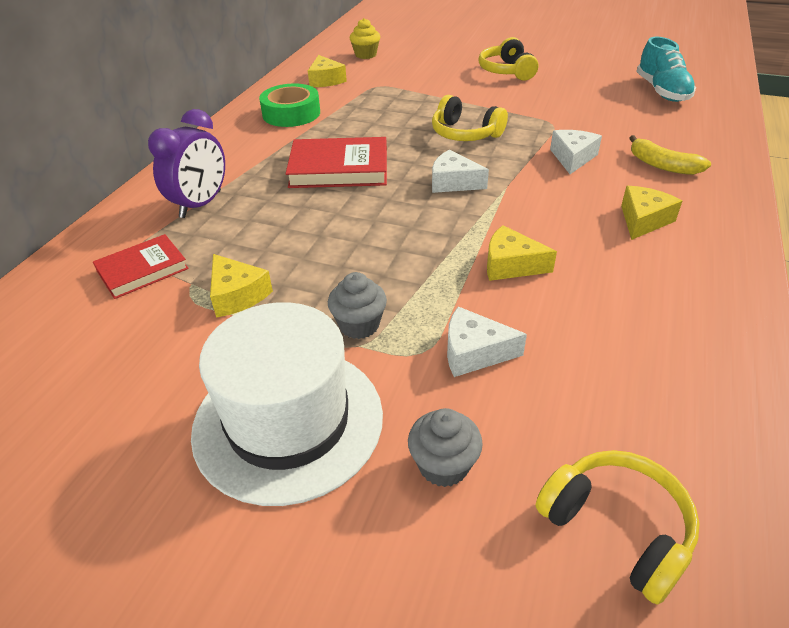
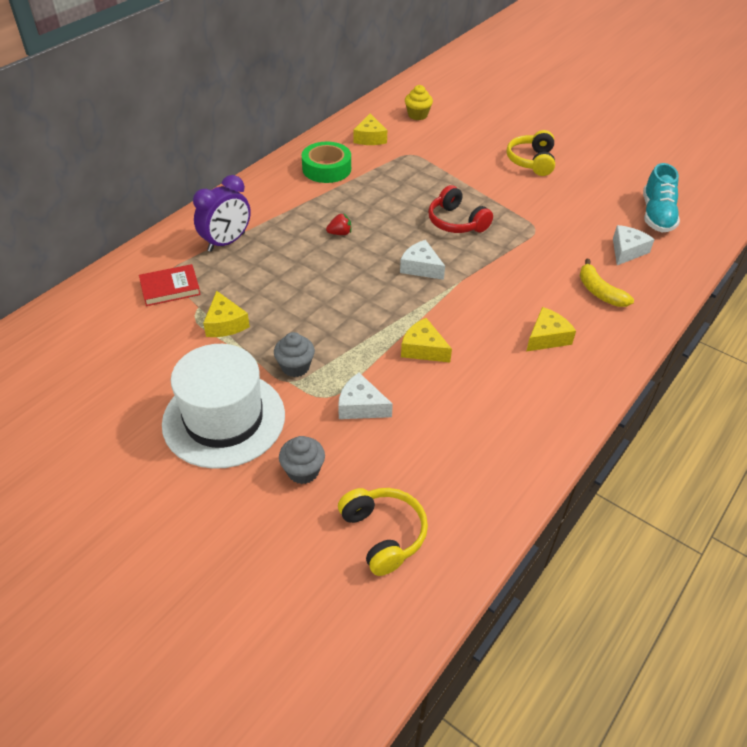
camera: 15 degrees right, 5 degrees up
(339, 168) = (340, 233): red book -> red strawberry
(465, 134) = (456, 222): yellow headphones -> red headphones
(572, 158) = (530, 267): white cheese -> white cheese (627, 251)

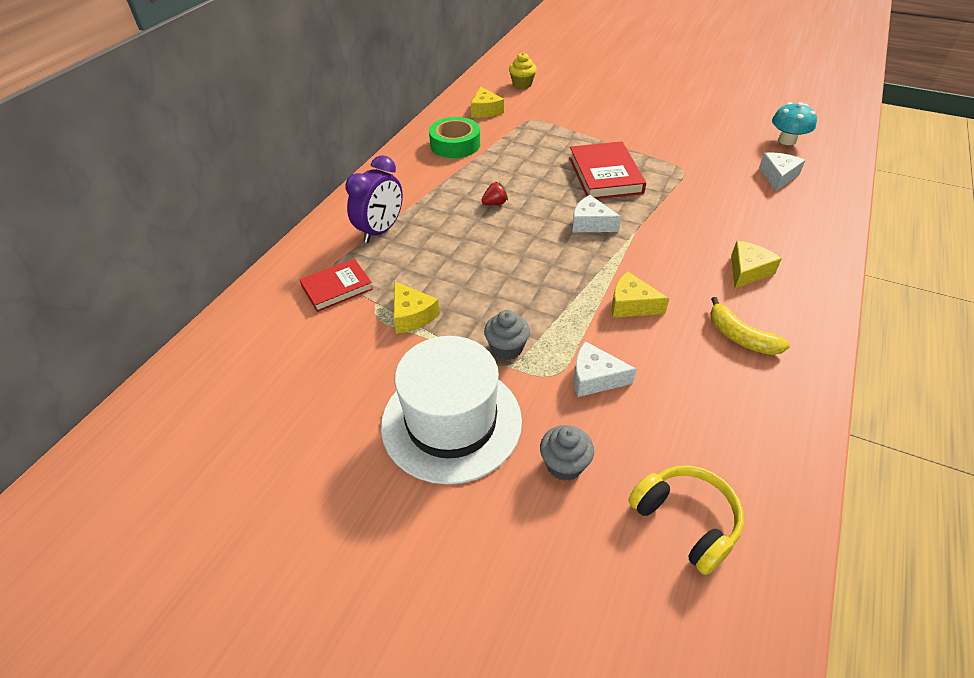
camera: 10 degrees left, 0 degrees up
(456, 222) = (605, 175): red headphones -> red book
(531, 161) = (648, 110): yellow headphones -> none
(599, 292) = (773, 218): yellow banana -> yellow banana (740, 337)
(657, 215) = (787, 140): turquoise shoe -> turquoise mushroom

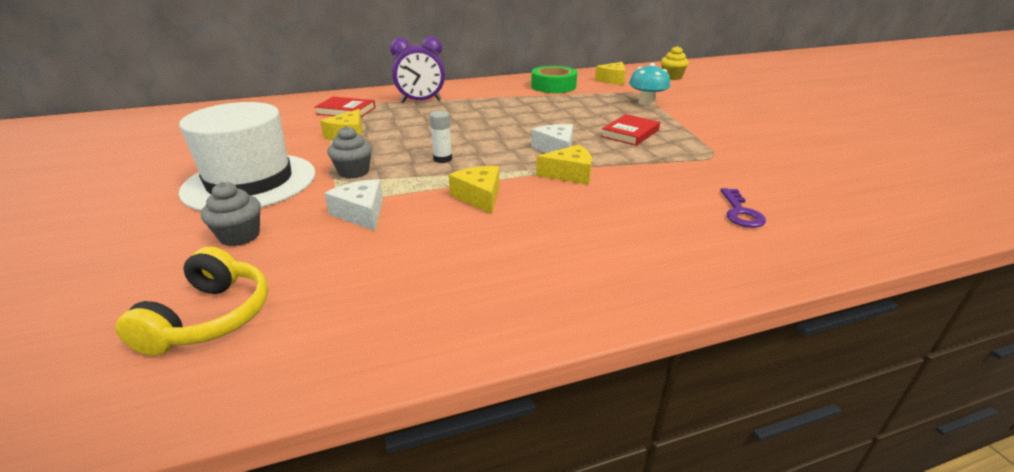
camera: 45 degrees right, 15 degrees down
(495, 203) = (513, 116): red strawberry -> none
(539, 287) = (442, 159): none -> white glue stick
(605, 175) = (630, 133): red book -> red book, size x0.64
(740, 337) = (518, 261): yellow banana -> none
(747, 271) = (629, 232): yellow cheese -> yellow cheese (569, 174)
(766, 215) = (740, 212): none -> purple key
(778, 176) = (821, 198): white cheese -> none
(787, 140) = (896, 183): turquoise mushroom -> turquoise mushroom (646, 102)

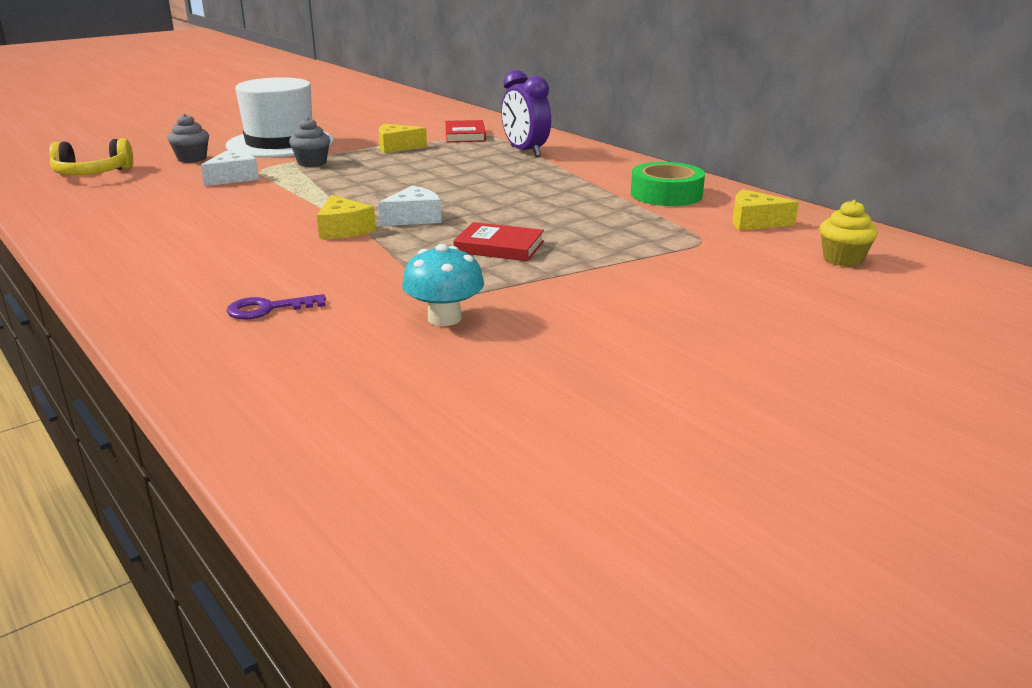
camera: 70 degrees right, 5 degrees down
(442, 159) = (357, 182): white glue stick -> none
(479, 197) = (275, 205): yellow cheese -> none
(646, 102) = (654, 249): turquoise mushroom -> turquoise mushroom (444, 318)

